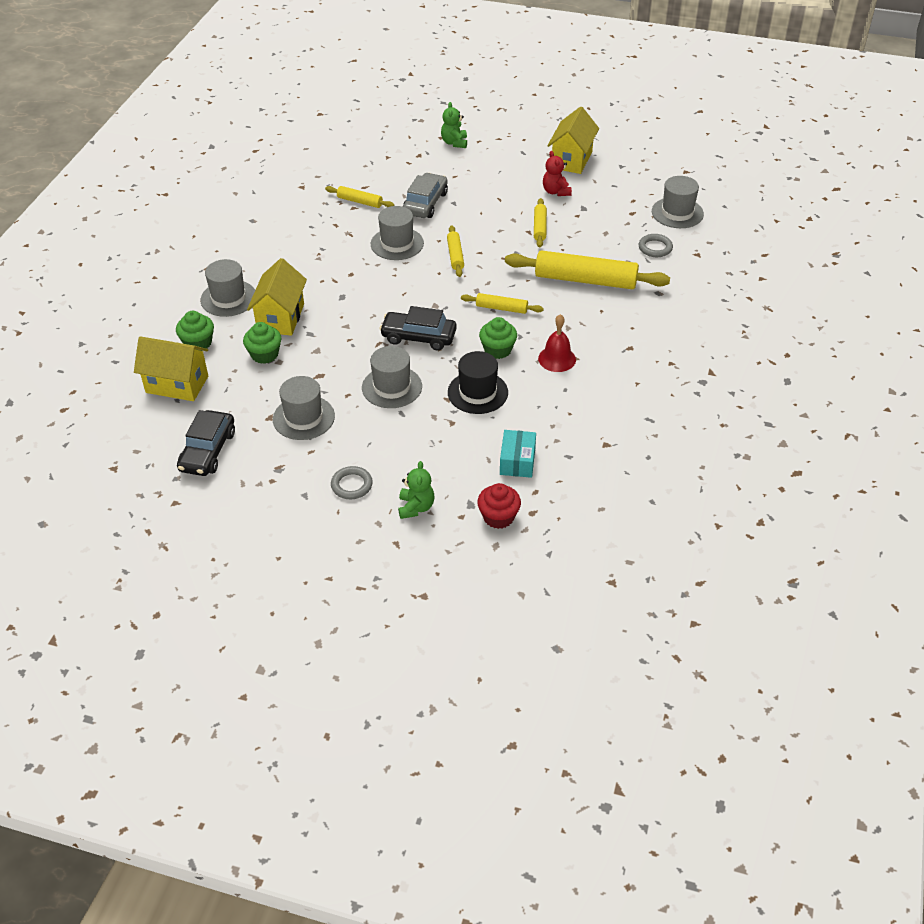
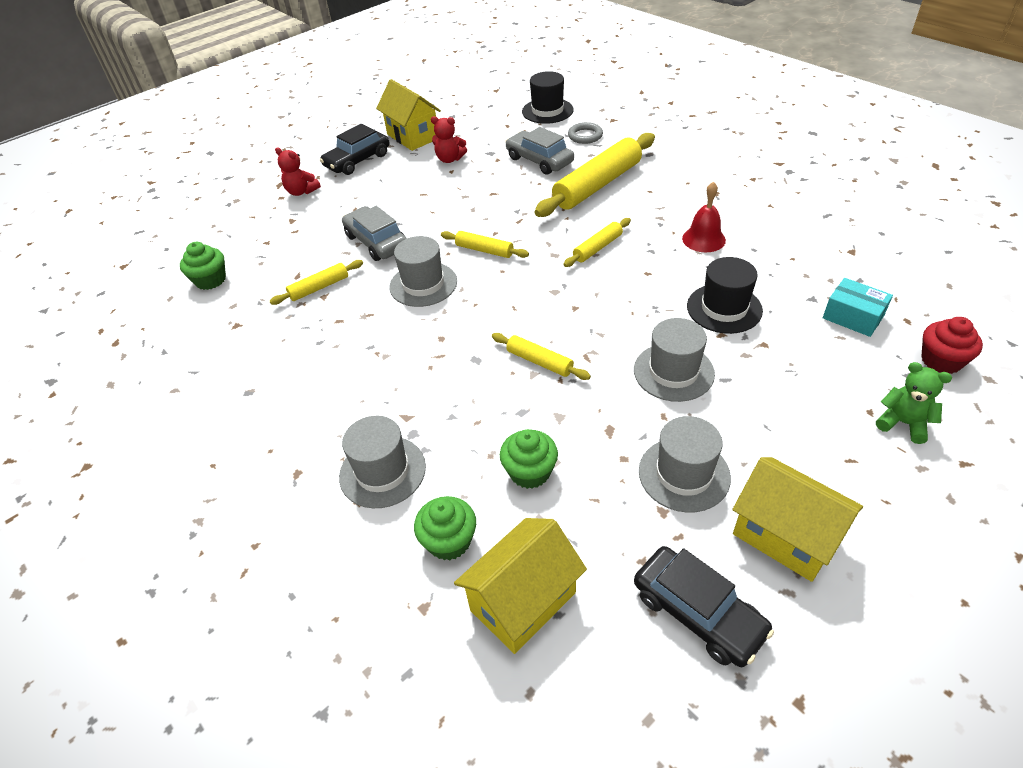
camera: 55 degrees left, 0 degrees up
(281, 318) = (469, 430): yellow house -> yellow house (785, 536)
(351, 485) = (840, 470): grey ring -> none
(419, 337) = (599, 321): black car -> black car (357, 160)
(454, 143) = (301, 191): green teddy bear -> red teddy bear
(497, 350) = (663, 272): green cupcake -> green cupcake (210, 280)
(540, 227) = (493, 185): yellow rolling pin -> yellow rolling pin (539, 361)
(595, 237) = (539, 160): none -> grey car
(677, 213) = (547, 111): grey hat -> black hat

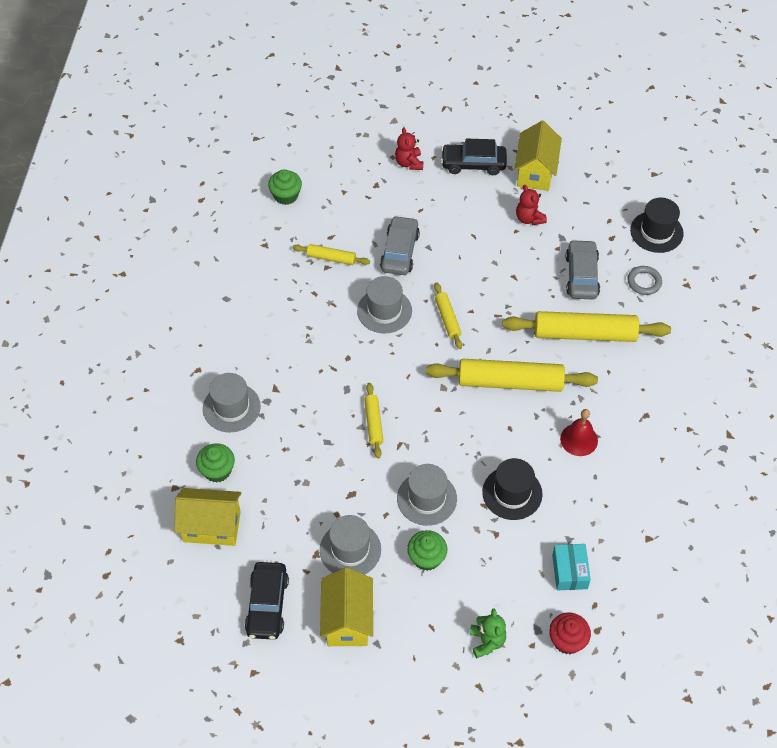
camera: 45 degrees right, 10 degrees up
(530, 472) = (289, 475): green cupcake -> green cupcake (426, 558)
(598, 248) = (510, 382): yellow rolling pin -> yellow rolling pin, size x2.01

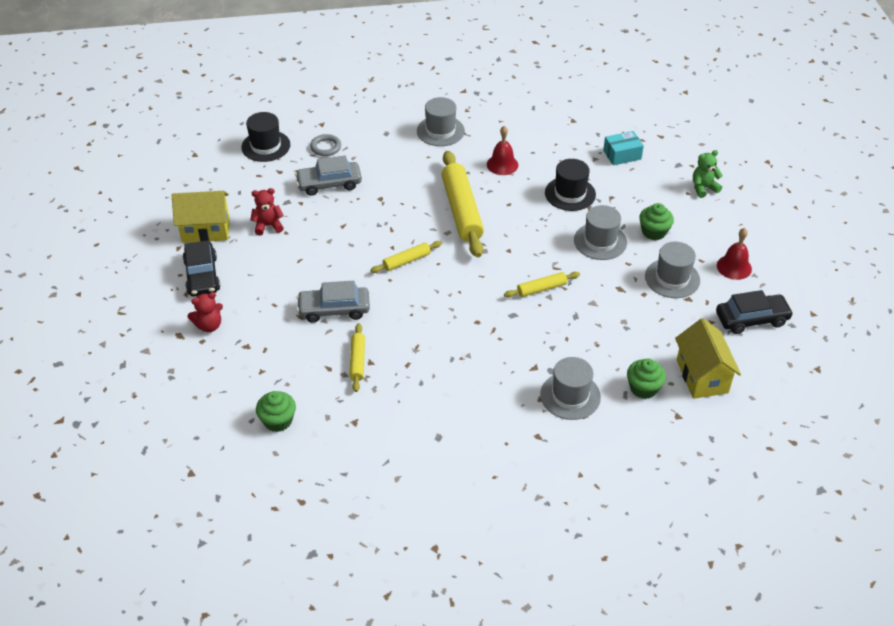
camera: 105 degrees left, 10 degrees down
(347, 620) = (734, 267): yellow house -> red bell
(384, 311) = (412, 306): grey hat -> grey hat (440, 131)
(529, 218) = (268, 226): red teddy bear -> red teddy bear turned 150 degrees counterclockwise
(567, 640) = (677, 149): red cupcake -> none
(584, 334) = (393, 174): yellow rolling pin -> none

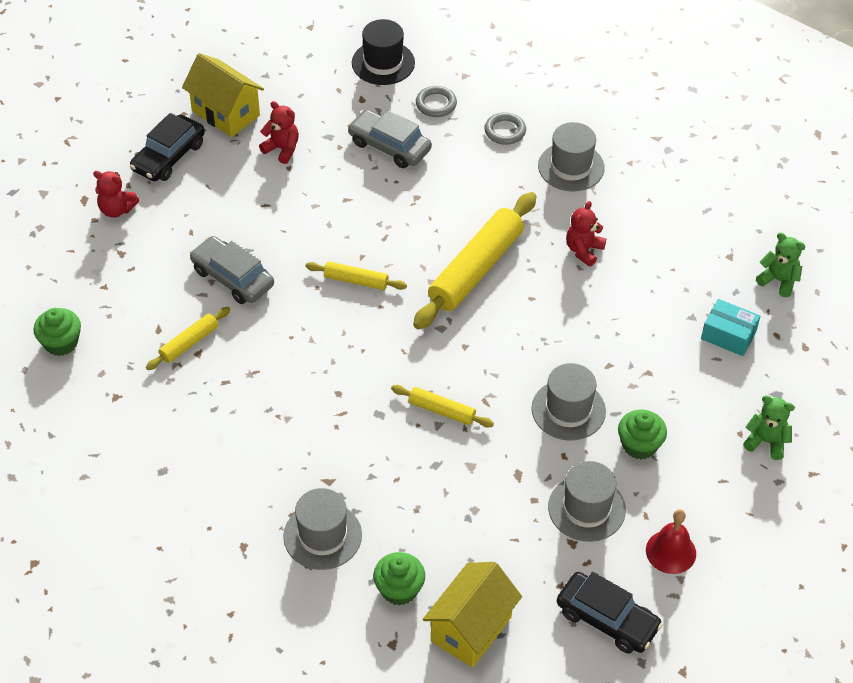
camera: 45 degrees right, 5 degrees up
(382, 136) = (505, 131): none -> grey ring
(502, 164) = (584, 250): red bell -> red teddy bear
(570, 194) = (609, 335): black hat -> none
(609, 116) = (778, 280): none -> green teddy bear

